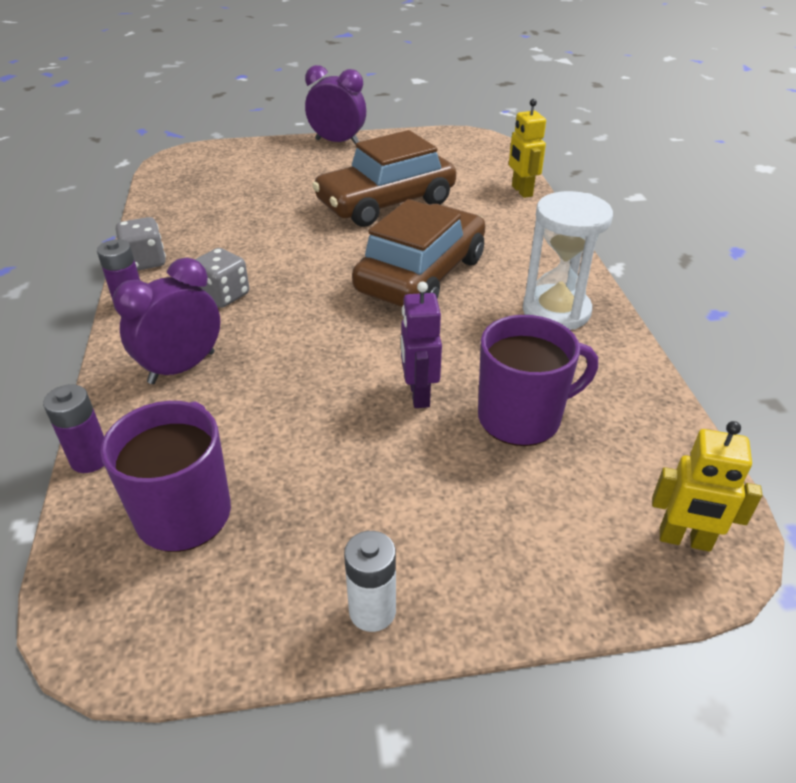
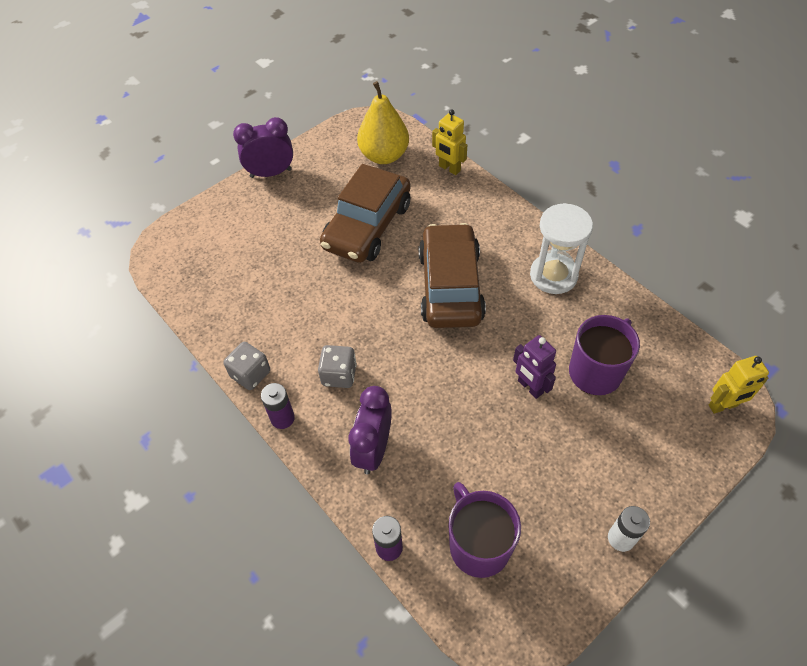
camera: 30 degrees left, 15 degrees up
(461, 163) = (384, 155): none -> yellow pear

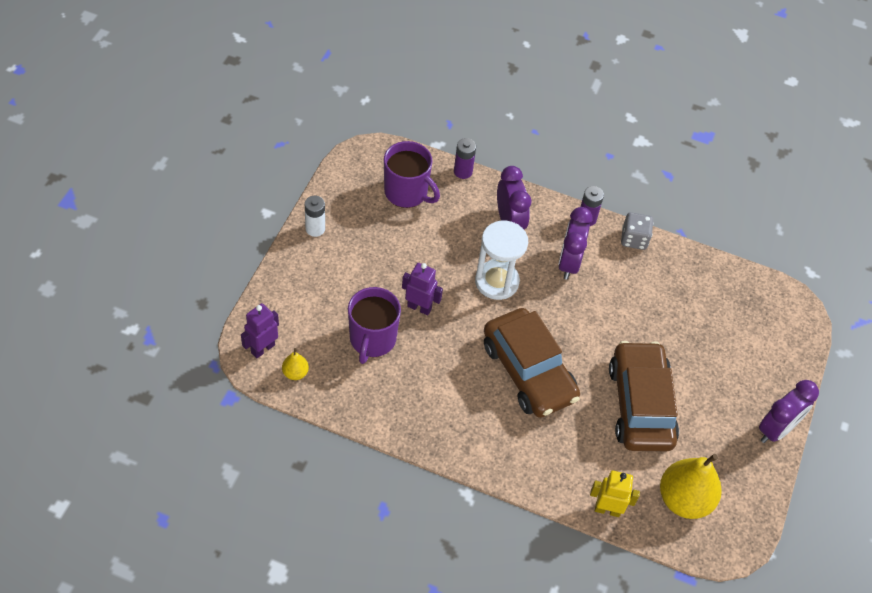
camera: 145 degrees right, 0 degrees up
(339, 375) = (569, 263): grey dice -> purple clock
(553, 275) = (443, 418): white hourglass -> white hourglass (497, 281)
(691, 367) = (295, 373): none -> yellow pear
(723, 406) = (262, 348): yellow robot -> purple robot

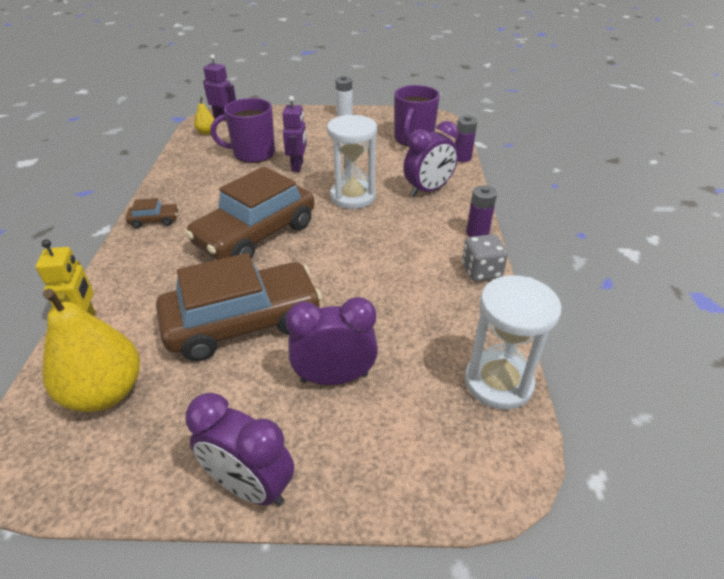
camera: 75 degrees right, 15 degrees down
(473, 447) = (154, 220): none -> brown car
(569, 263) = (409, 233): purple clock -> purple clock (334, 378)
(738, 281) = (498, 382): none -> white hourglass

